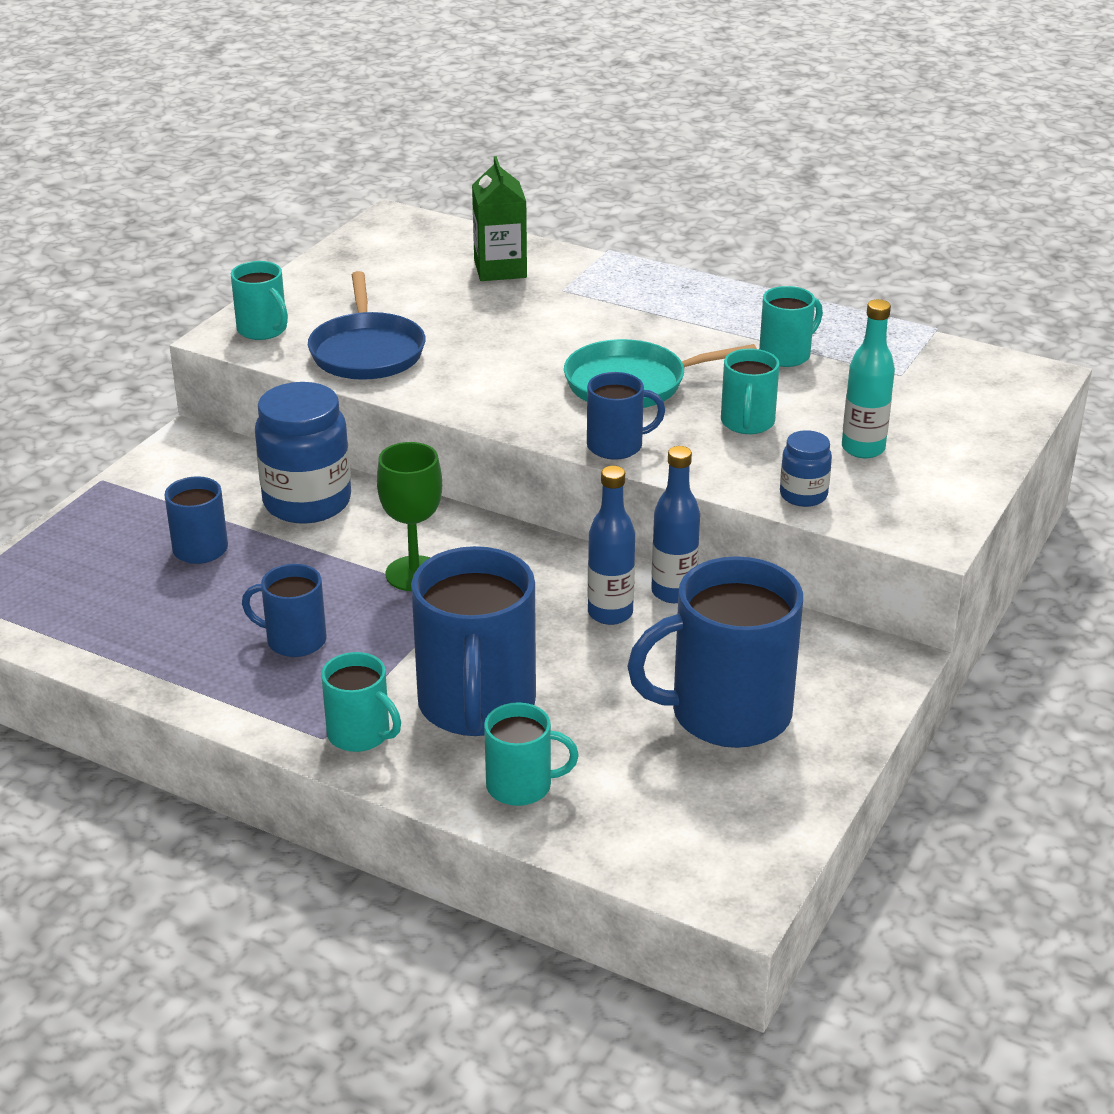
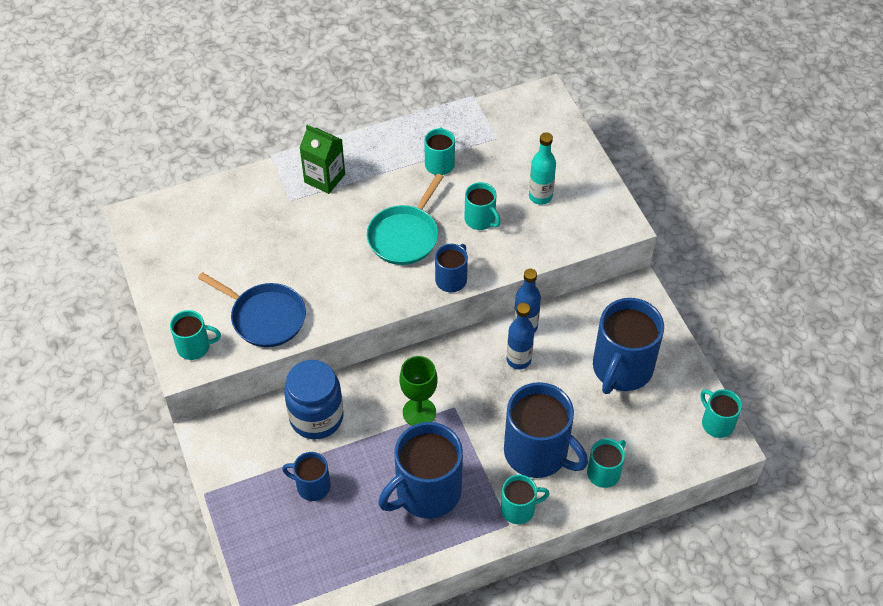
camera: 50 degrees left, 20 degrees up
(294, 640) = (426, 492): blue mug -> blue mug, size x1.92
(500, 269) = (241, 210): green carton -> green carton (324, 178)
(762, 862) = (716, 423): none -> turquoise mug
(803, 495) = (554, 243): blue jar -> none

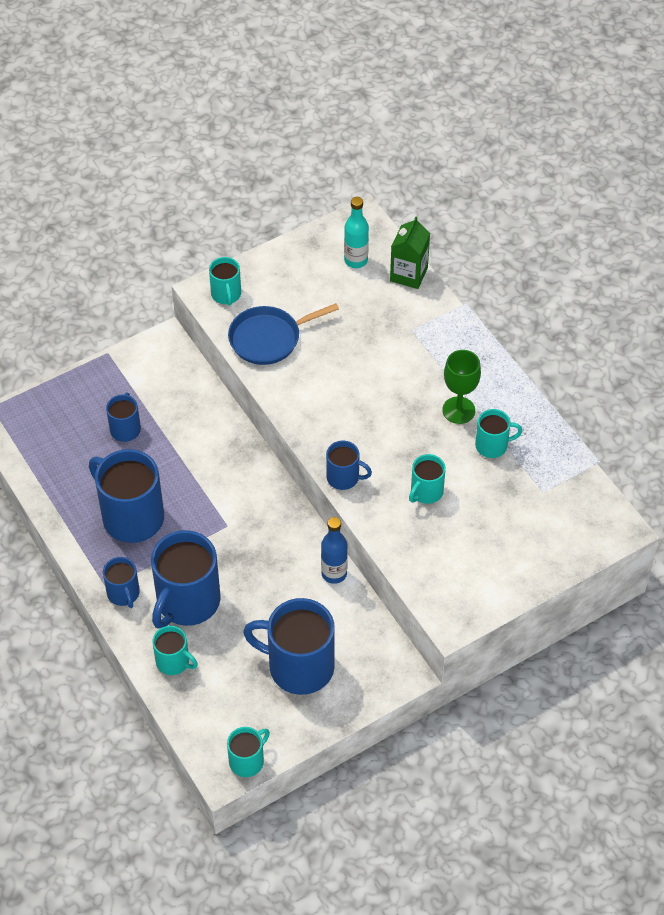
camera: 80 degrees right, 0 degrees up
(265, 317) = (268, 338): blue pan -> blue pan turned 45 degrees clockwise
(316, 417) = (197, 418): blue jar -> none
(324, 178) = (447, 352): green carton -> green carton (408, 274)
(405, 236) = (389, 430): turquoise pan -> none
(419, 412) = (216, 498): green goblet -> green goblet (458, 410)
(518, 360) = (292, 572): blue bottle -> none
(519, 509) = (123, 593): turquoise mug -> blue mug
(540, 196) = (471, 541): turquoise bottle -> turquoise bottle (356, 260)

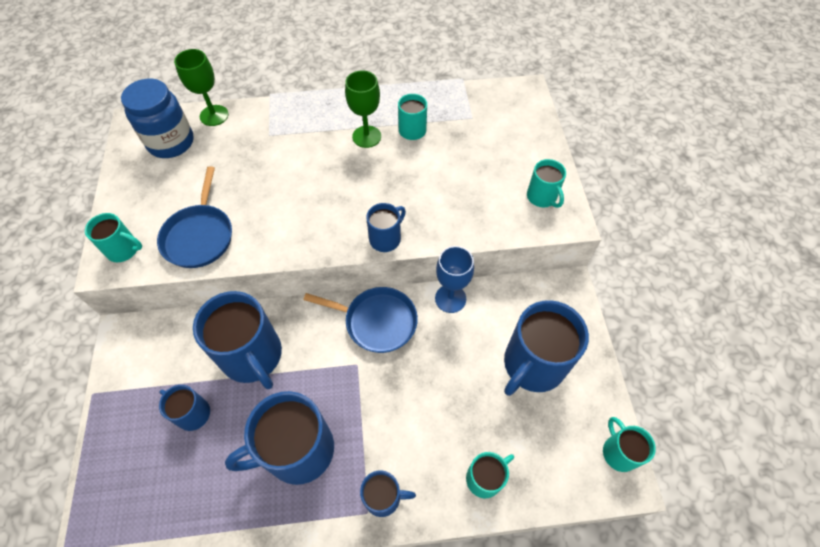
camera: 65 degrees left, 5 degrees up
(187, 602) = (422, 436): blue mug -> blue mug (253, 356)
(277, 523) = (377, 321): none -> blue pan
(334, 573) = (450, 298): blue bottle -> blue goblet
(356, 260) = (171, 142): turquoise bottle -> blue jar
(408, 274) = (214, 115): green carton -> green goblet
(426, 492) = (433, 187): turquoise mug -> turquoise mug (542, 197)

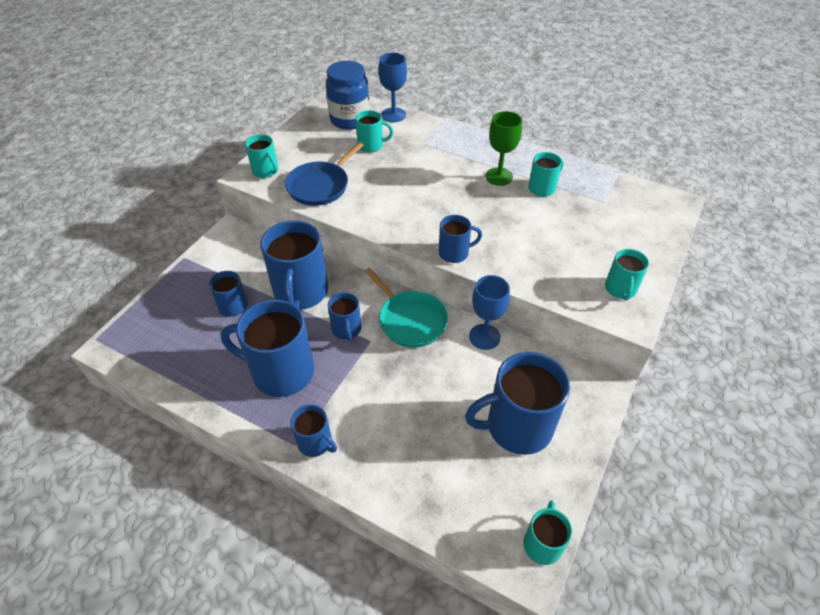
camera: 35 degrees right, 10 degrees down
(214, 115) = (393, 115): green goblet -> blue goblet
(326, 367) = (346, 329): none -> blue mug
(377, 321) = (410, 320): blue pan -> turquoise pan
(485, 478) = (405, 482): turquoise mug -> turquoise mug (371, 145)

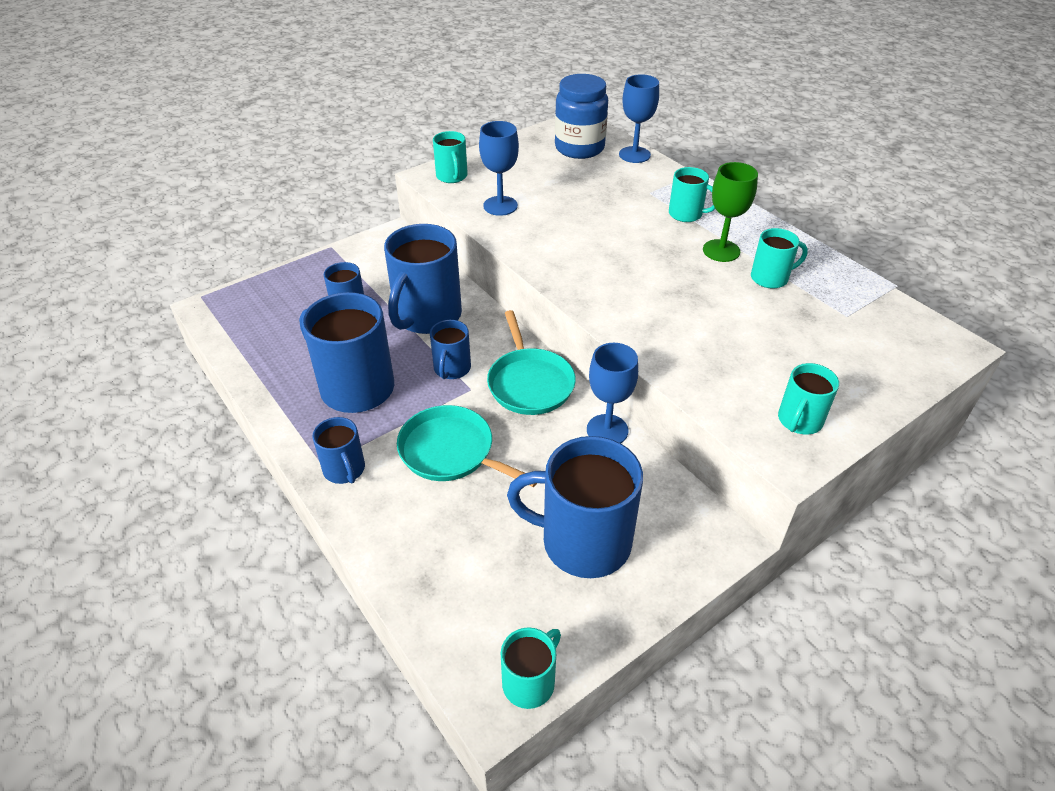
camera: 25 degrees right, 5 degrees down
(320, 186) = (500, 206): blue pan -> blue goblet
(371, 145) = (586, 180): turquoise mug -> turquoise mug (686, 214)
(386, 396) = (450, 451): none -> turquoise pan
(454, 253) = (608, 316): blue mug -> none

